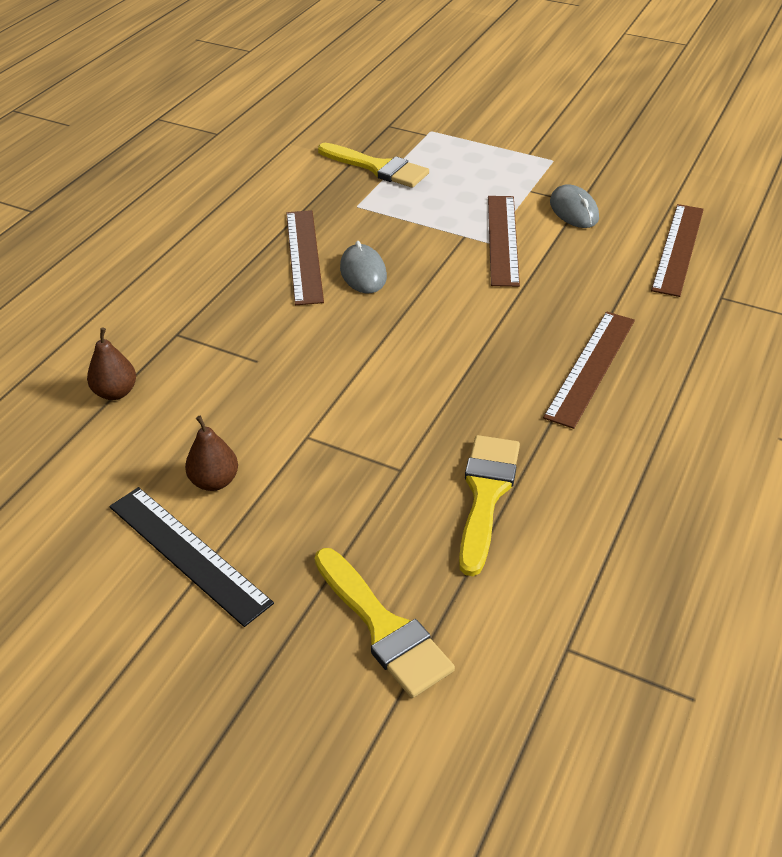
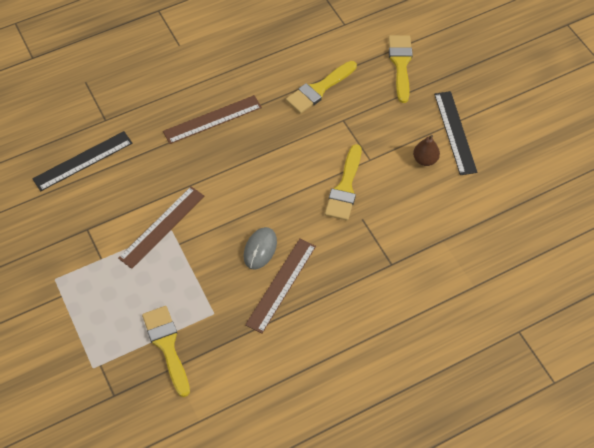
camera: 145 degrees left, 15 degrees up
(115, 392) = (444, 239): brown pear -> none
(313, 382) = (345, 188): none -> yellow brush
(574, 210) = (98, 224): grey mouse -> none
(677, 248) = (83, 161): brown ruler -> black ruler

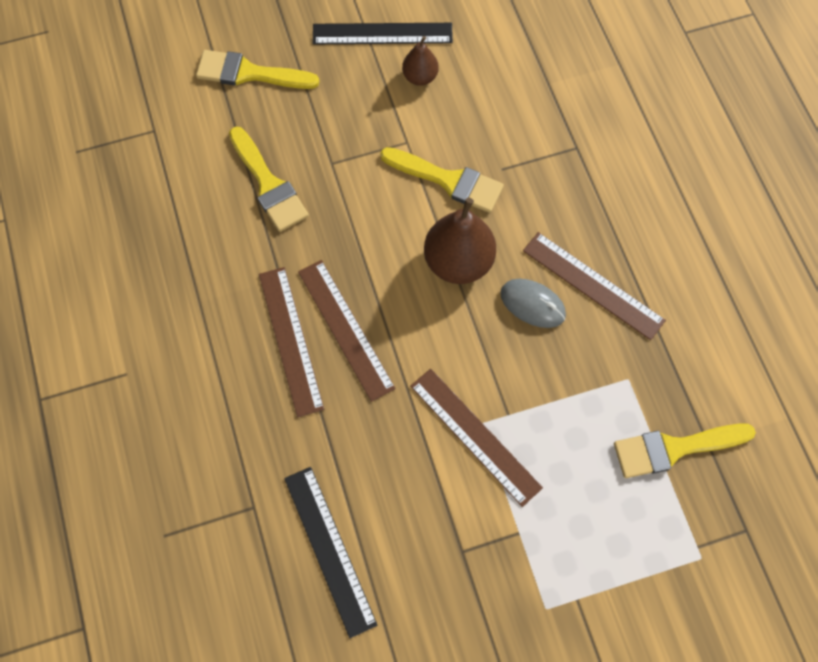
camera: 80 degrees left, 10 degrees up
(224, 147) = (346, 329): none -> brown ruler
(283, 202) = (458, 262): none -> brown pear

